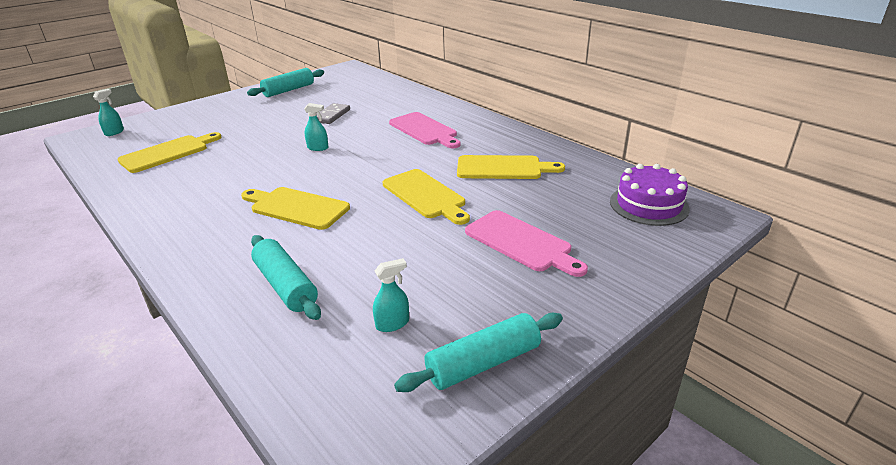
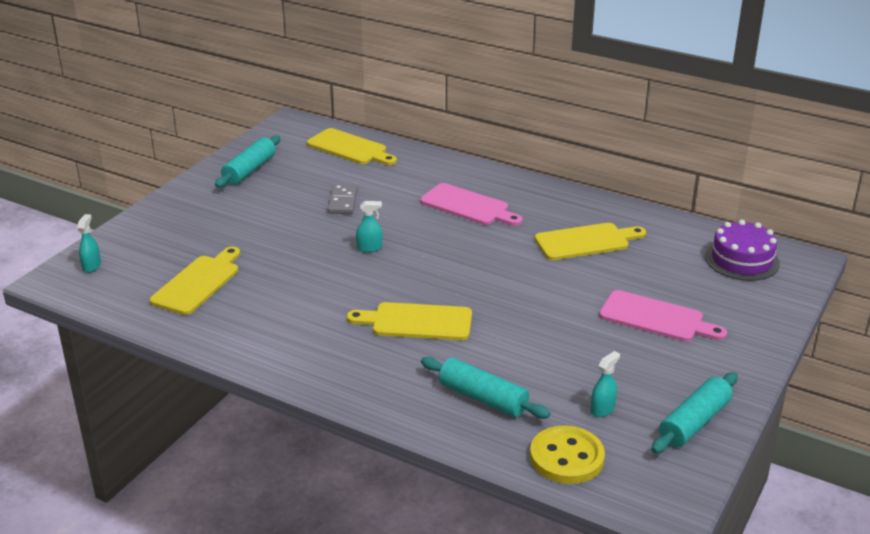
camera: 20 degrees left, 0 degrees up
(308, 370) = (566, 457): none -> yellow button
(426, 195) = (534, 286): yellow cutting board -> yellow cutting board (350, 148)

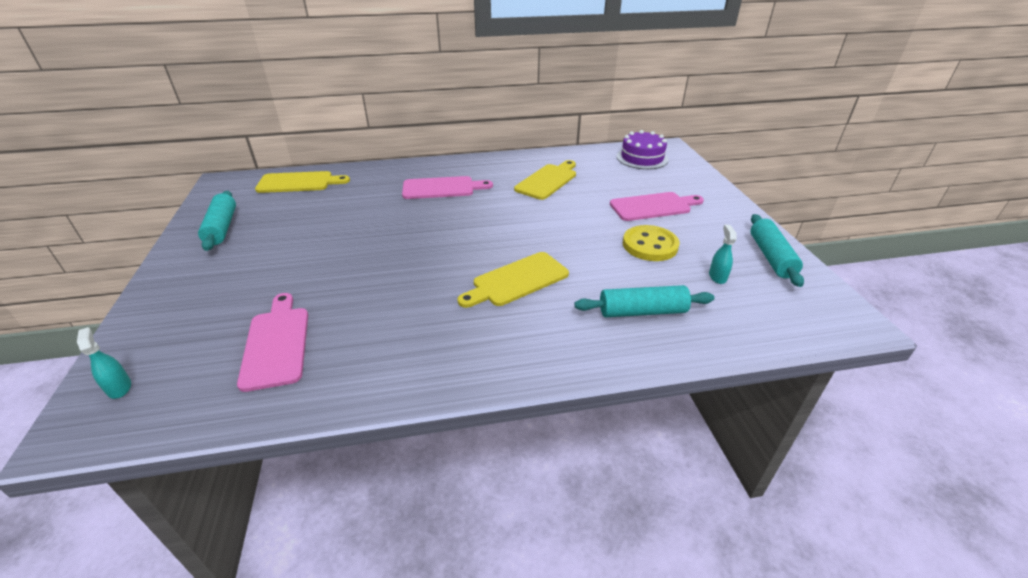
camera: 40 degrees left, 5 degrees up
(198, 283) = (276, 343): yellow cutting board -> pink cutting board
(342, 201) = (340, 220): grey domino -> none
(369, 248) = (406, 244): turquoise spray bottle -> none
(566, 457) = (753, 322): yellow button -> yellow button (650, 245)

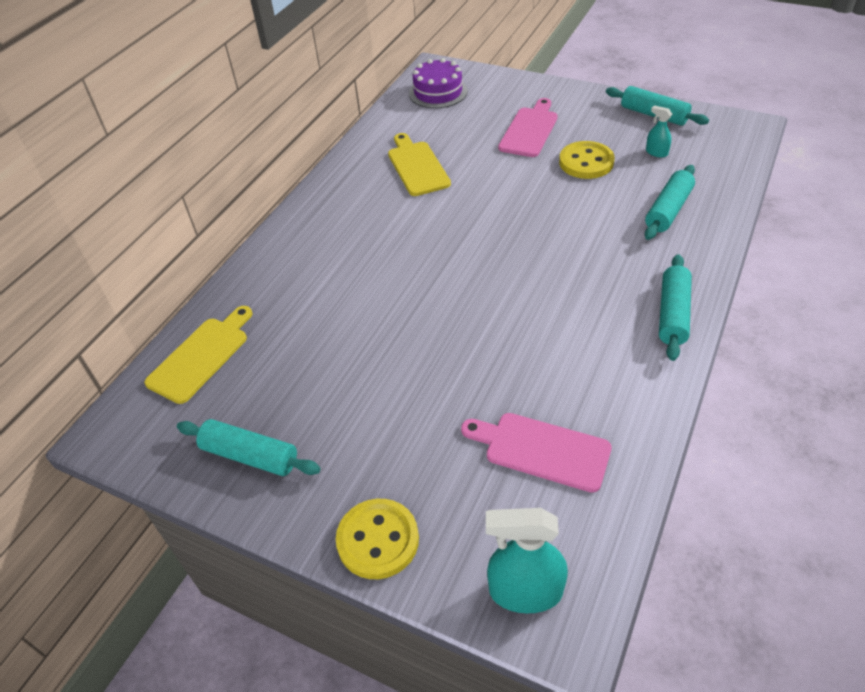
camera: 50 degrees left, 10 degrees up
(119, 387) = (525, 591): turquoise spray bottle -> turquoise spray bottle, size x1.92
(160, 300) = (378, 540): none -> yellow button
(442, 188) = (352, 242): pink cutting board -> none
(496, 363) = (673, 314): none -> turquoise rolling pin
(517, 280) = (572, 258): yellow cutting board -> none

